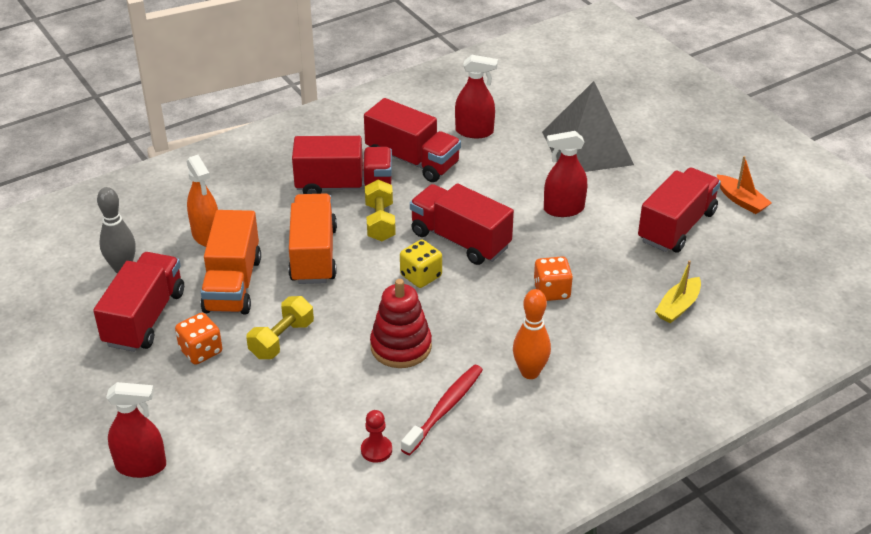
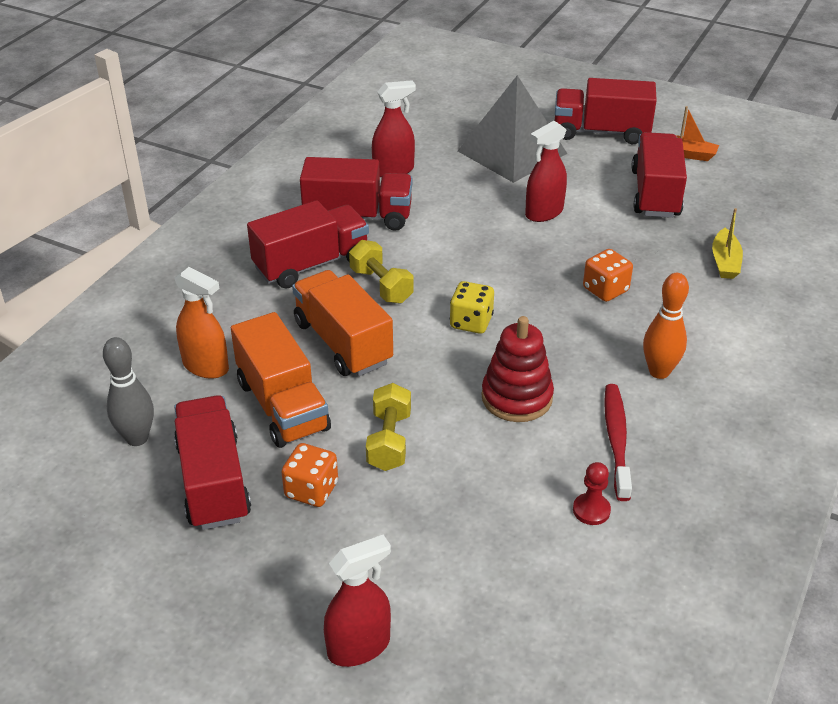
camera: 30 degrees left, 0 degrees up
(460, 240) = (476, 274): red truck -> red truck (601, 132)

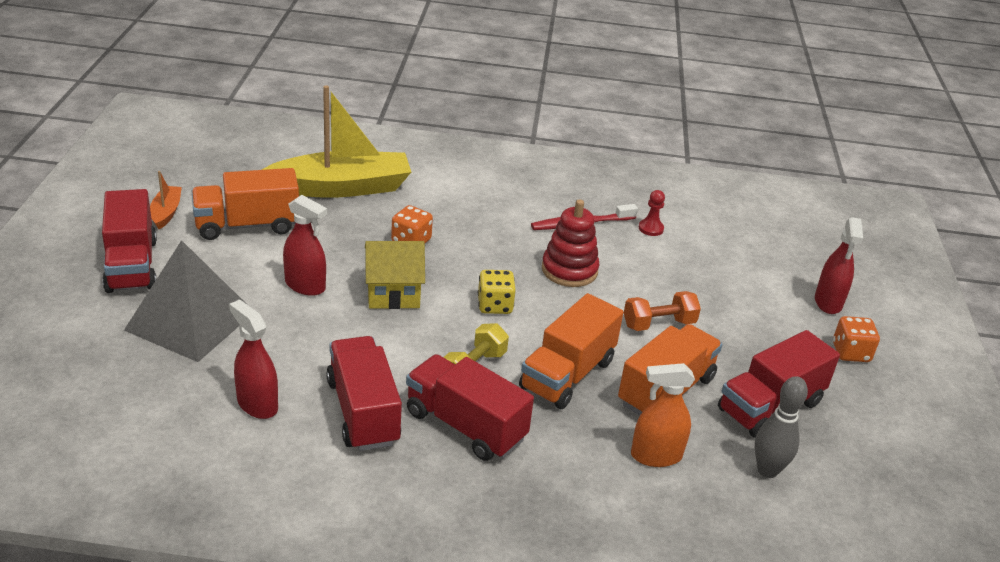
camera: 115 degrees left, 5 degrees down
(206, 366) = (656, 456): orange spray bottle -> orange spray bottle turned 105 degrees counterclockwise
(311, 490) = (734, 352): orange dice -> orange dice (850, 352)
(359, 646) = (828, 302): red spray bottle -> red spray bottle turned 120 degrees counterclockwise
(389, 441) = (658, 324): yellow dumbbell -> orange dumbbell
(515, 261) = (393, 293): none -> yellow house
(655, 193) = (247, 225): red truck -> orange truck
(659, 372) = (498, 211): orange bowling pin -> none
(725, 262) = (343, 187): yellow boat -> yellow boat, size x2.26

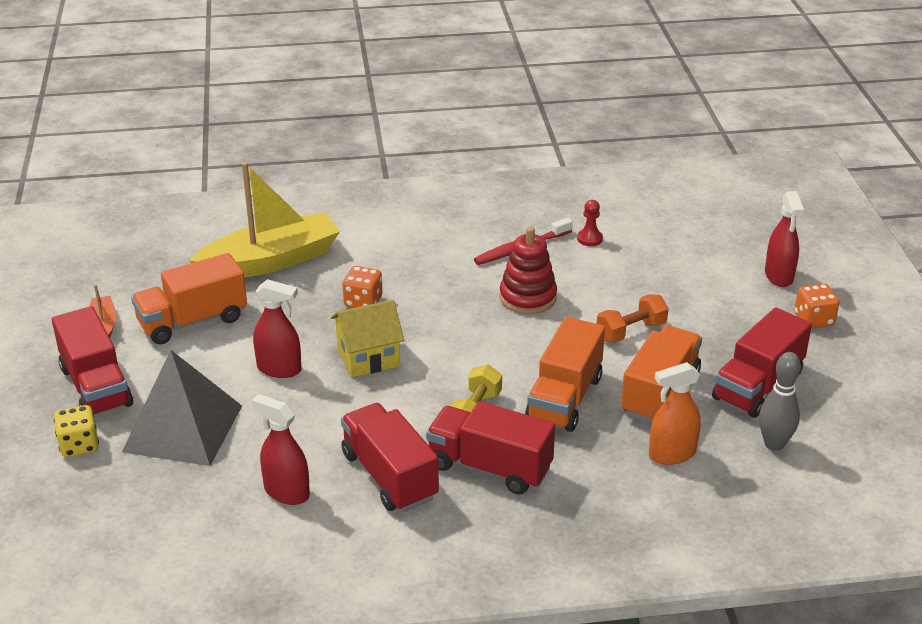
camera: 10 degrees left, 0 degrees up
(495, 305) = (471, 348): yellow dice -> yellow dice (79, 445)

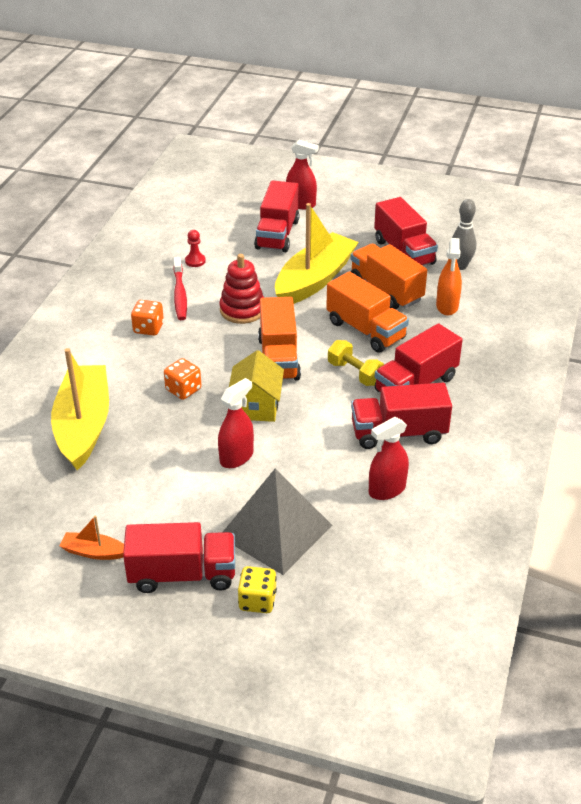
camera: 65 degrees left, 5 degrees up
(193, 321) = (133, 492): orange truck -> orange truck (278, 358)
(631, 331) = (314, 280): orange dumbbell -> yellow boat
(697, 278) = (277, 234): none -> red truck
(814, 319) = (354, 209): orange dice -> orange dice (148, 328)

